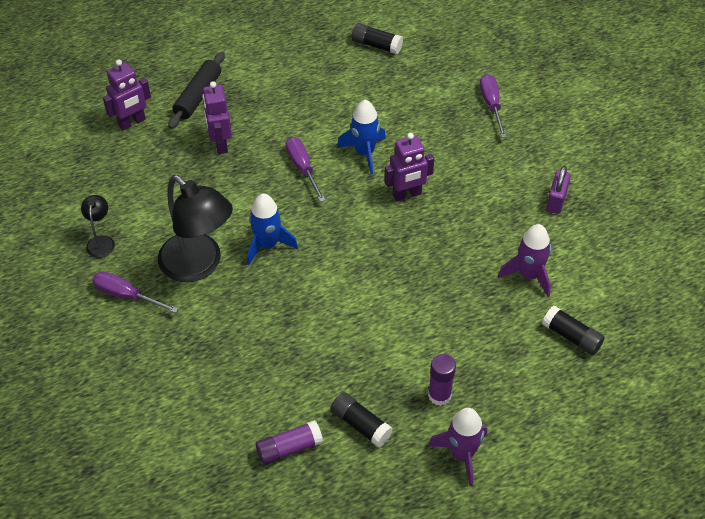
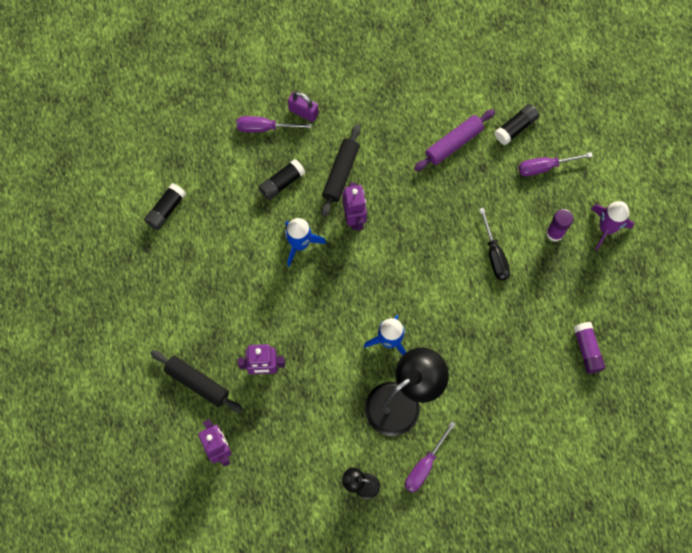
camera: 80 degrees left, 20 degrees up
(302, 168) = (308, 299): purple screwdriver -> purple screwdriver (545, 167)
(360, 425) = (573, 294): black glue stick -> black glue stick (282, 183)
(394, 333) = (494, 255): none -> black screwdriver
(457, 175) = (341, 173): none -> black rolling pin
(528, 275) = (453, 143): purple rocket -> purple rolling pin
(556, 201) = (382, 104): purple padlock -> purple padlock (303, 112)

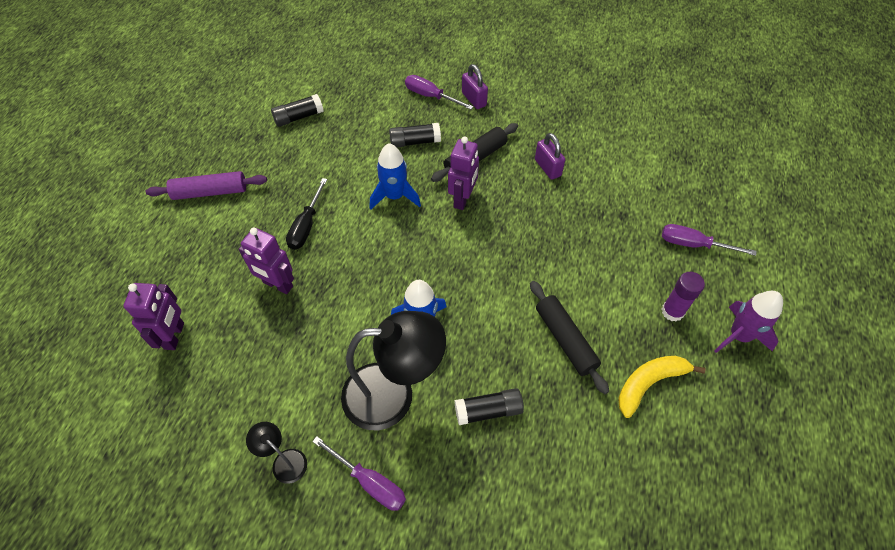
camera: 30 degrees right, 15 degrees down
(197, 382) = (207, 264): black rolling pin -> black rolling pin (565, 339)
(403, 152) = (547, 168): none -> purple padlock
(424, 465) = (370, 482): purple screwdriver -> purple screwdriver turned 120 degrees counterclockwise
(453, 143) = (604, 182): purple rolling pin -> purple rolling pin (210, 192)
(494, 255) = (590, 300): black screwdriver -> black screwdriver (306, 226)
(515, 128) = (678, 197): black glue stick -> black glue stick (488, 410)
(564, 298) = (649, 383): none -> yellow banana
(587, 350) = (649, 458): purple glue stick -> none

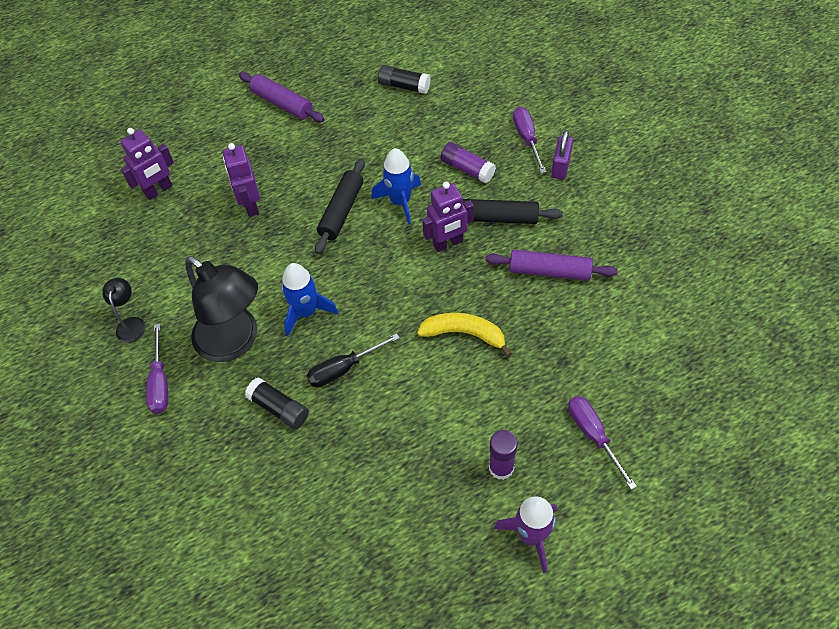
camera: 50 degrees right, 0 degrees up
(306, 226) = (315, 177): black screwdriver -> black screwdriver (343, 369)
(415, 142) = (467, 169): black glue stick -> purple glue stick
(547, 168) = (549, 271): purple padlock -> purple rolling pin
(565, 339) = (391, 411): black rolling pin -> black rolling pin (342, 211)
(649, 383) = (411, 498): yellow banana -> yellow banana (464, 334)

